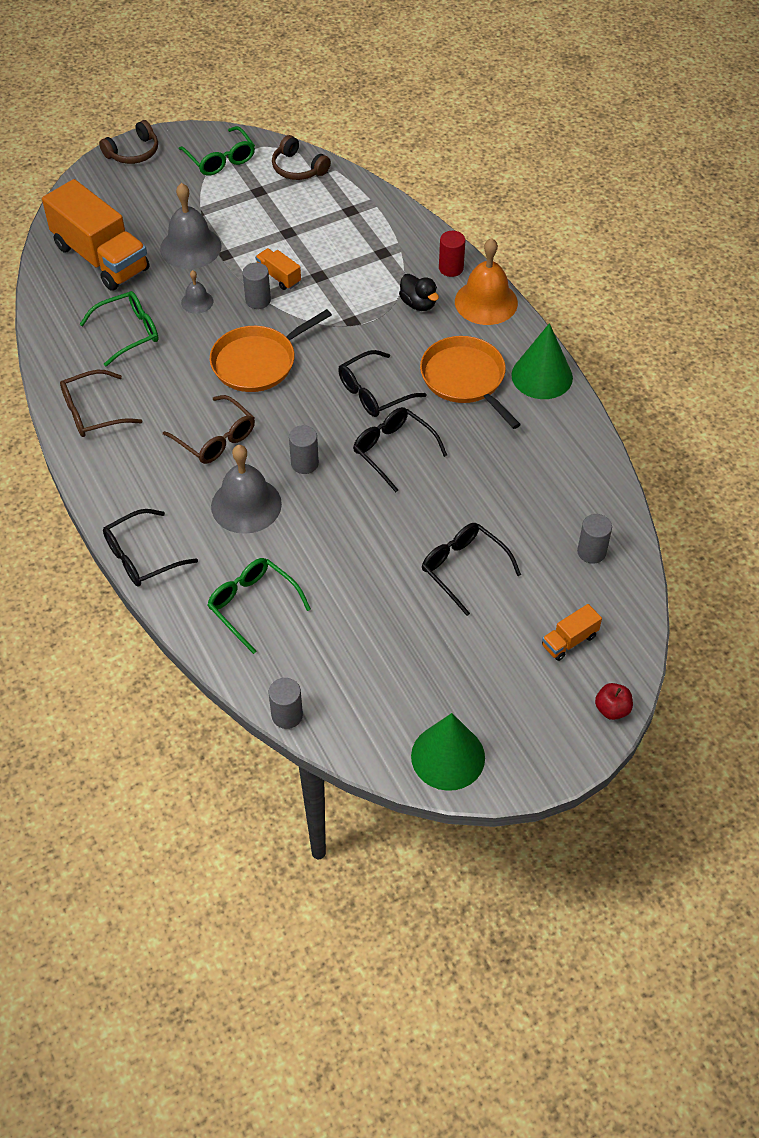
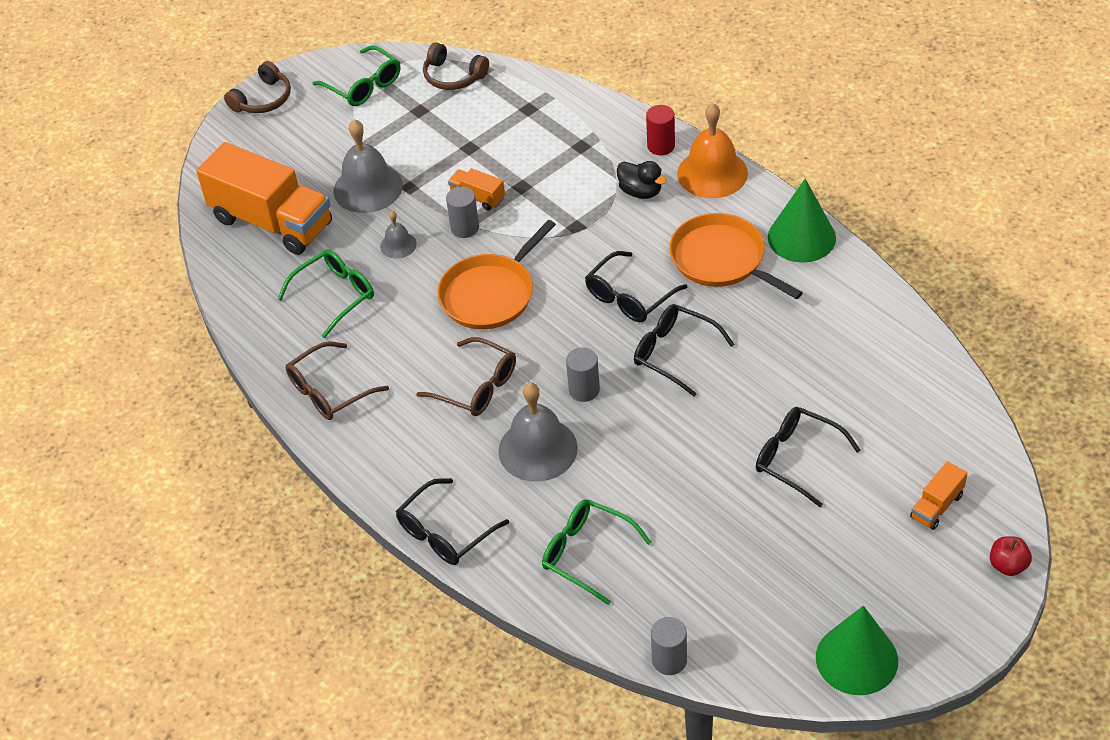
camera: 10 degrees left, 5 degrees down
(591, 552) = (924, 408): grey cylinder -> none

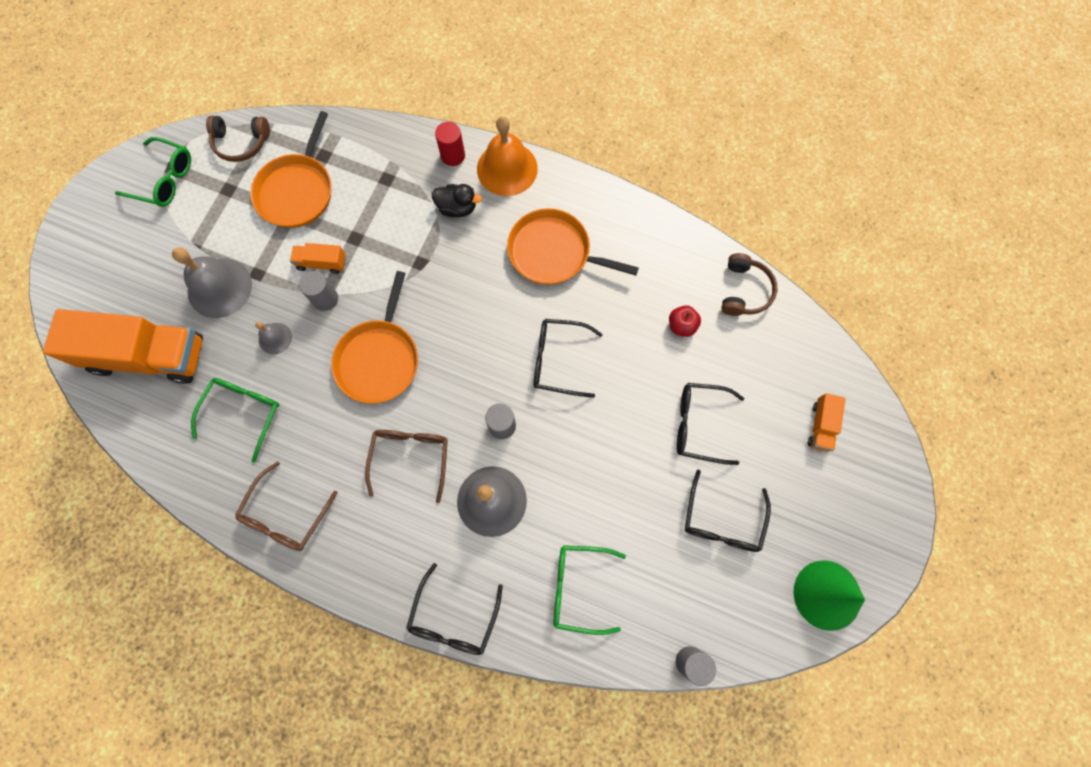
camera: 30 degrees left, 25 degrees up
(263, 99) = (76, 226): brown headphones -> brown headphones (744, 291)
(476, 386) = (410, 458): brown glasses -> brown glasses turned 90 degrees counterclockwise
(486, 131) = (297, 191): none -> orange pan
(630, 296) = (497, 317): black glasses -> black glasses (722, 519)
(801, 237) = (606, 207): green cone -> none
(1008, 565) = (894, 459): red apple -> red apple (681, 326)

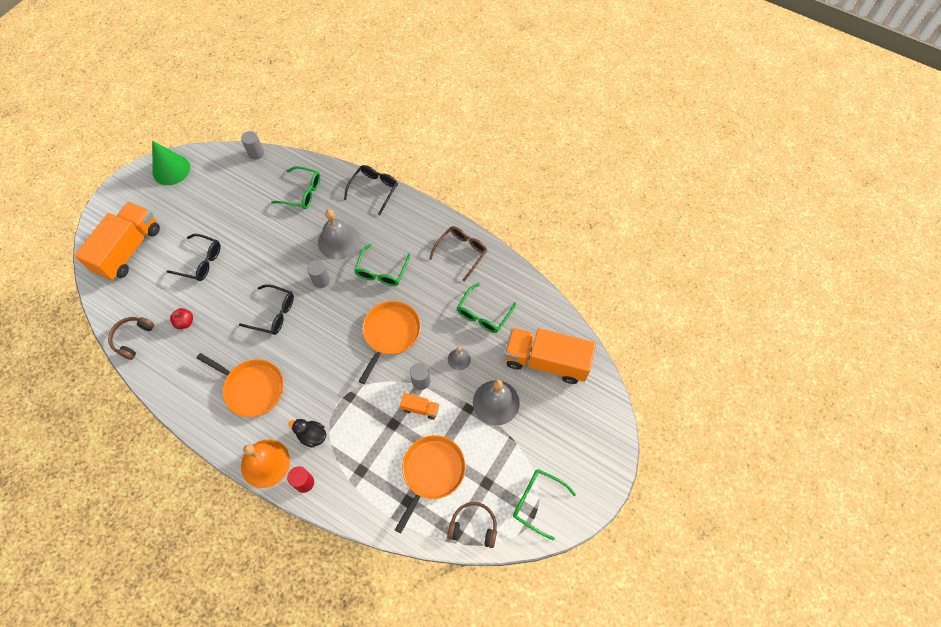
camera: 170 degrees left, 10 degrees down
(410, 458) = (382, 271): brown glasses -> green glasses
(722, 519) = (210, 211): black glasses -> none
(821, 426) = (128, 250): orange truck -> orange truck, size x2.31

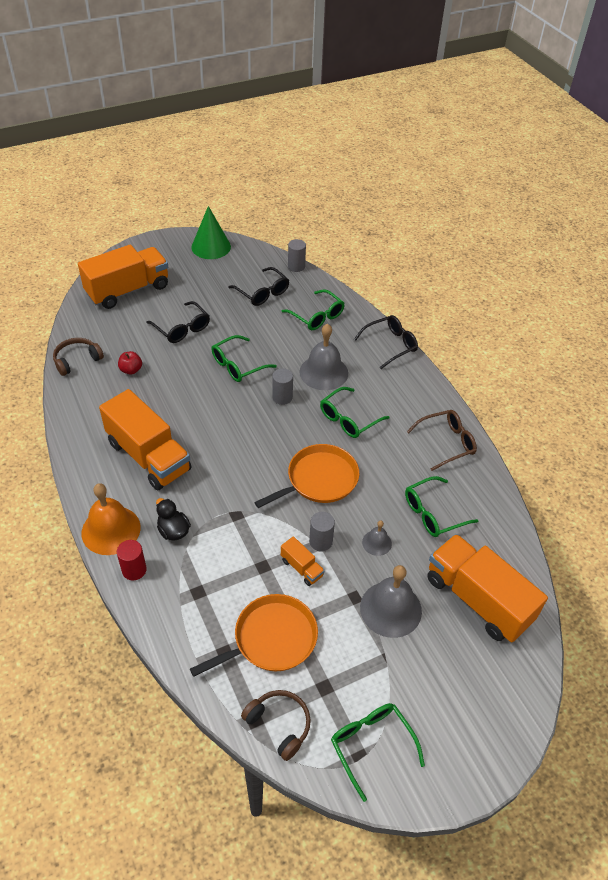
camera: 30 degrees right, 15 degrees down
(252, 388) = (149, 456): orange pan -> orange truck
(269, 270) = (238, 365): none -> green glasses
(273, 313) = (215, 403): black glasses -> black glasses (262, 292)

